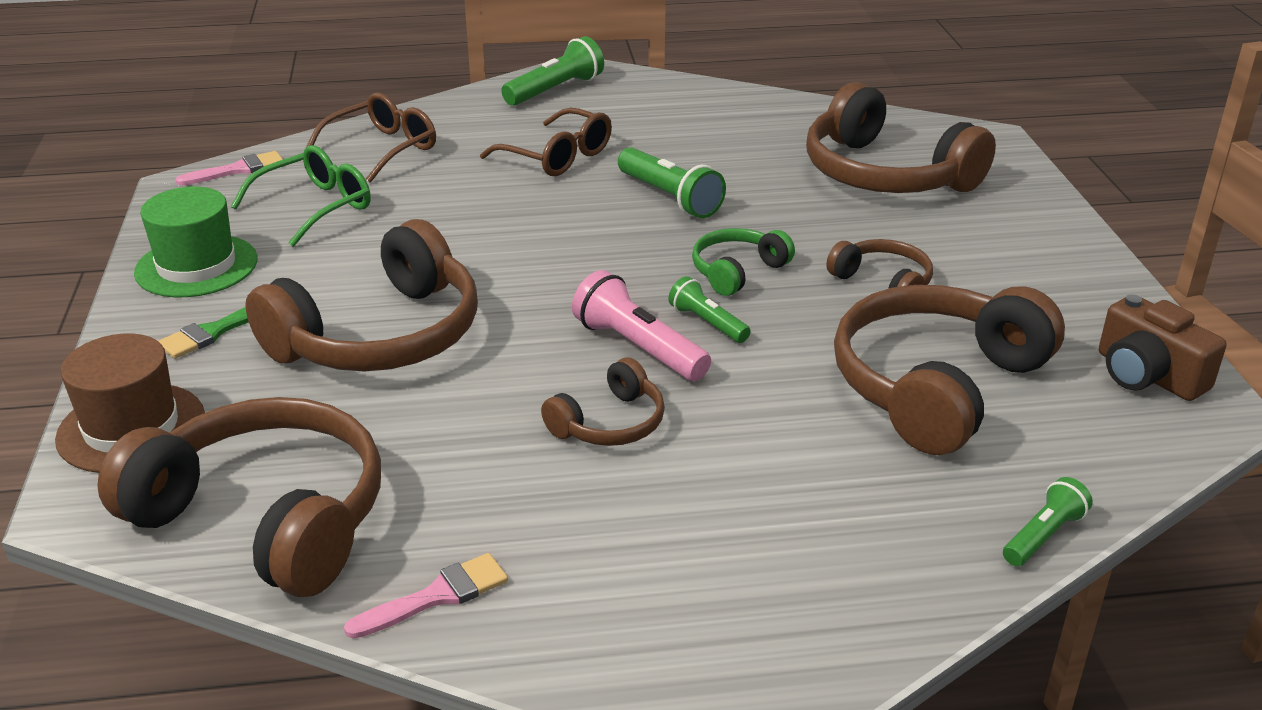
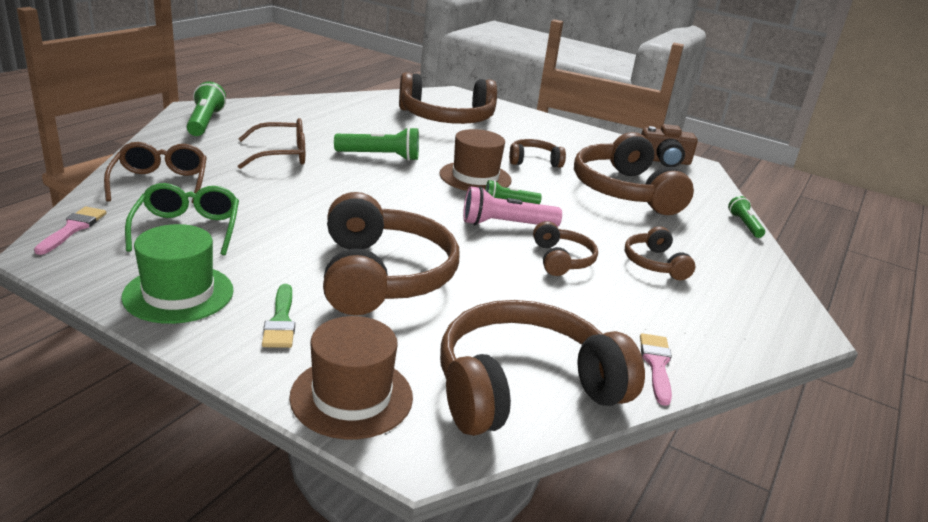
camera: 55 degrees left, 5 degrees down
(728, 498) = (654, 263): none -> brown headphones
(737, 271) = (475, 177): green headphones -> brown hat

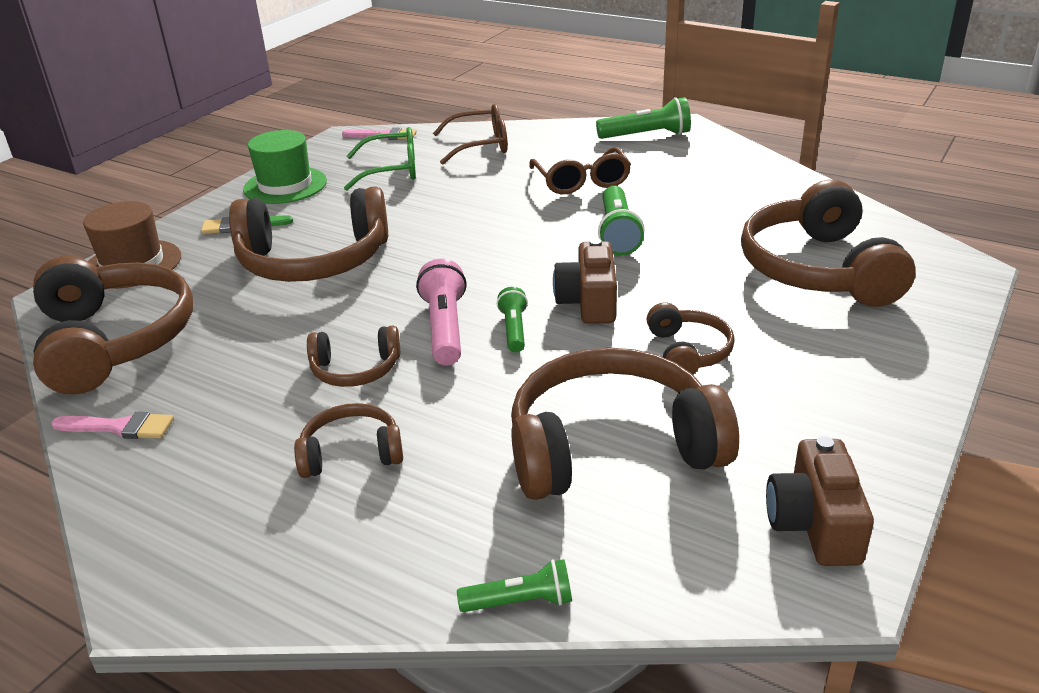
camera: 95 degrees right, 5 degrees up
(475, 177) = (588, 302): brown hat -> brown camera

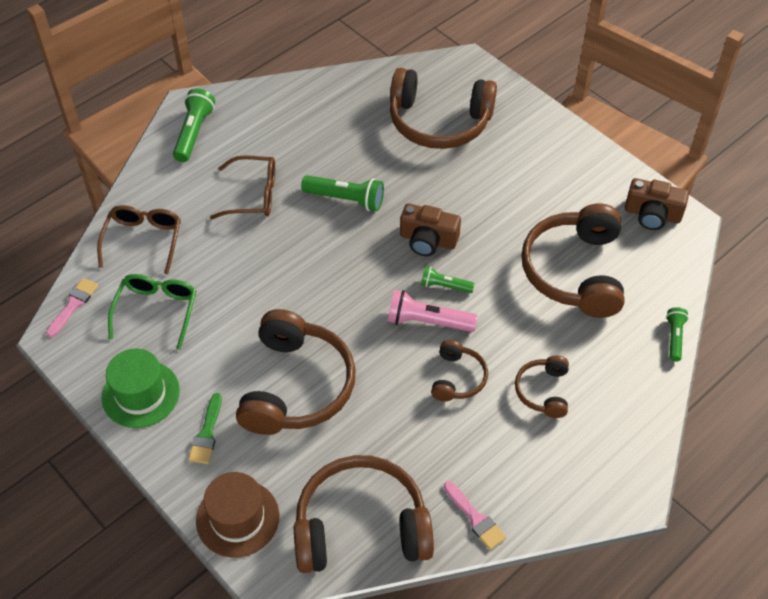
camera: 75 degrees left, 20 degrees up
(120, 427) = (475, 518): pink brush -> pink brush turned 120 degrees clockwise
(688, 352) = (501, 211): brown headphones -> none

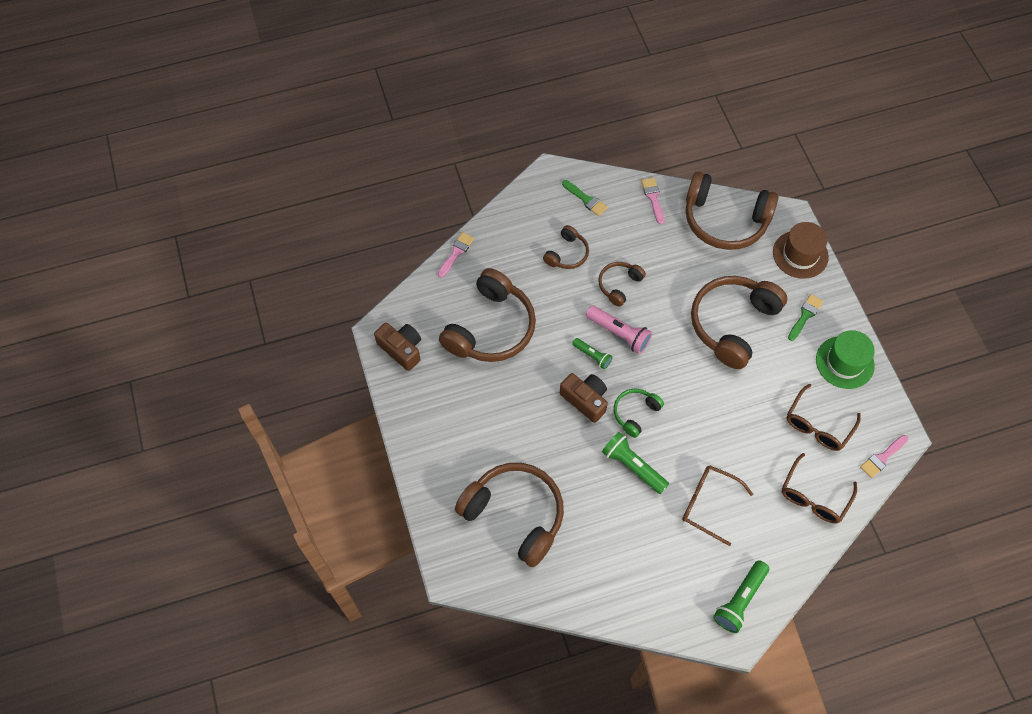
camera: 155 degrees left, 10 degrees up
(157, 310) = (817, 425): green glasses -> brown glasses
(367, 247) = (635, 413): none -> green headphones
(564, 476) = (586, 199): none -> green brush
(674, 337) = (456, 253): green flashlight -> pink brush

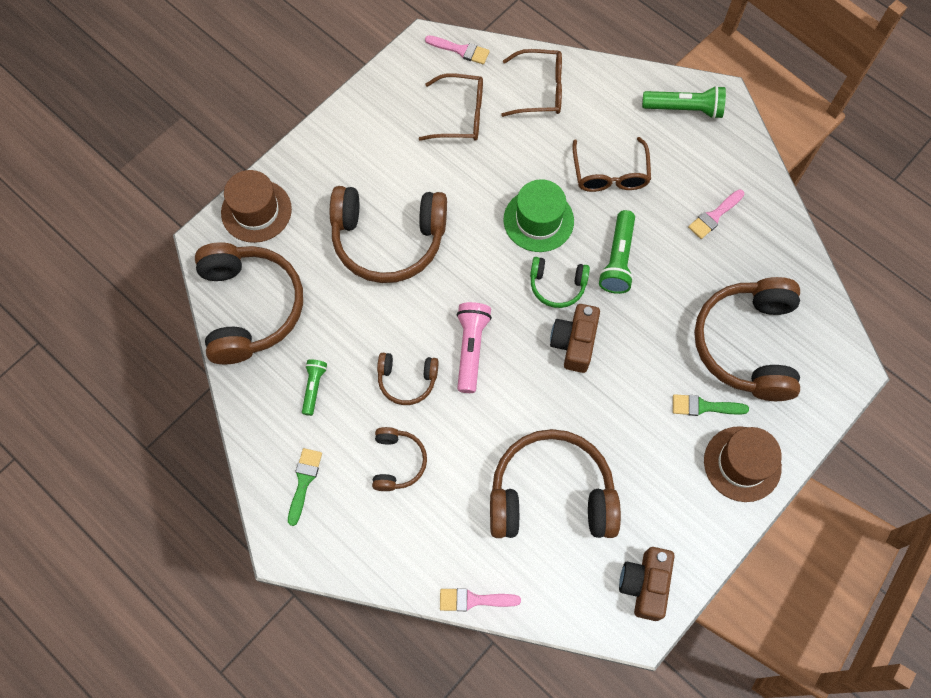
camera: 120 degrees left, 5 degrees up
(435, 455) = (742, 464): none -> brown hat
(567, 254) = (397, 462): brown headphones -> brown headphones turned 90 degrees clockwise
(592, 356) = (516, 362): green flashlight -> green flashlight (314, 388)
(653, 198) = (259, 402): pink brush -> pink brush (714, 216)
(805, 315) = (336, 175): green brush -> green brush (704, 406)
(844, 362) = (372, 119): green hat -> green hat (538, 220)

